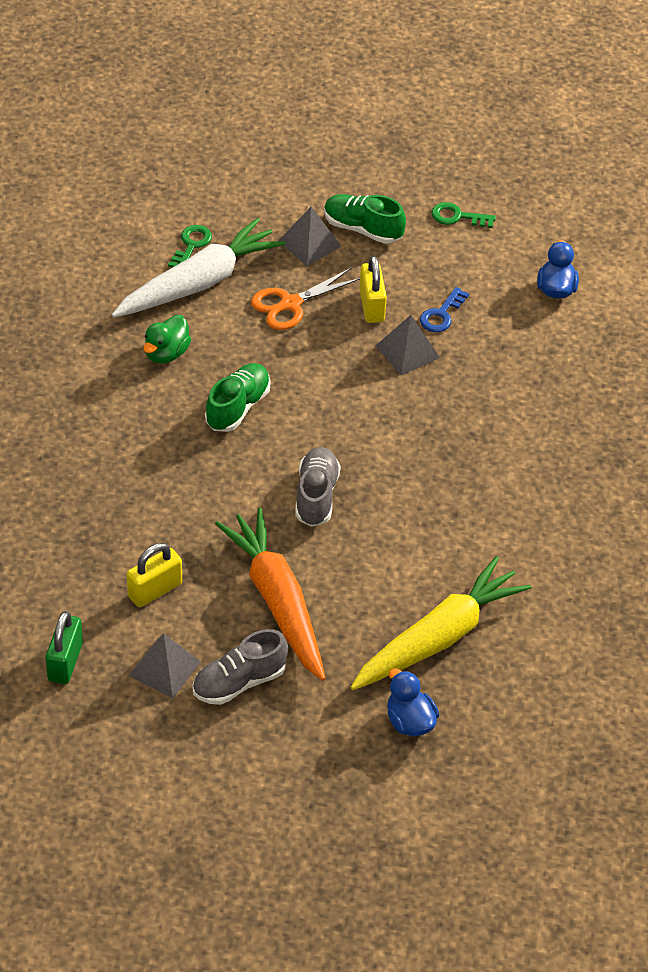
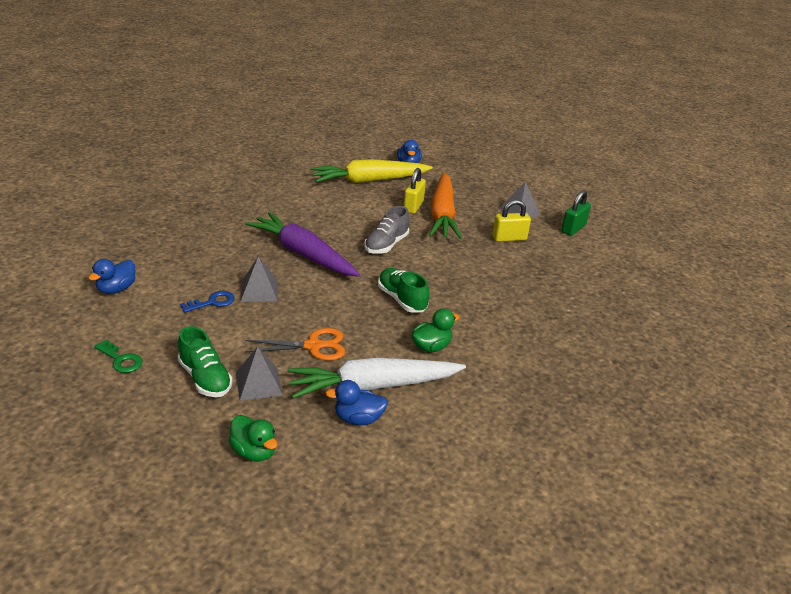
camera: 155 degrees left, 15 degrees down
(191, 245) = (358, 419): green key -> blue duck
(238, 407) = (402, 299): green shoe -> green shoe turned 90 degrees clockwise
(239, 682) = (483, 197): grey shoe -> none
(260, 183) = (254, 452): none -> green duck
(372, 306) = (255, 324): yellow padlock -> yellow padlock (413, 206)
(407, 431) = (303, 254): none -> purple carrot

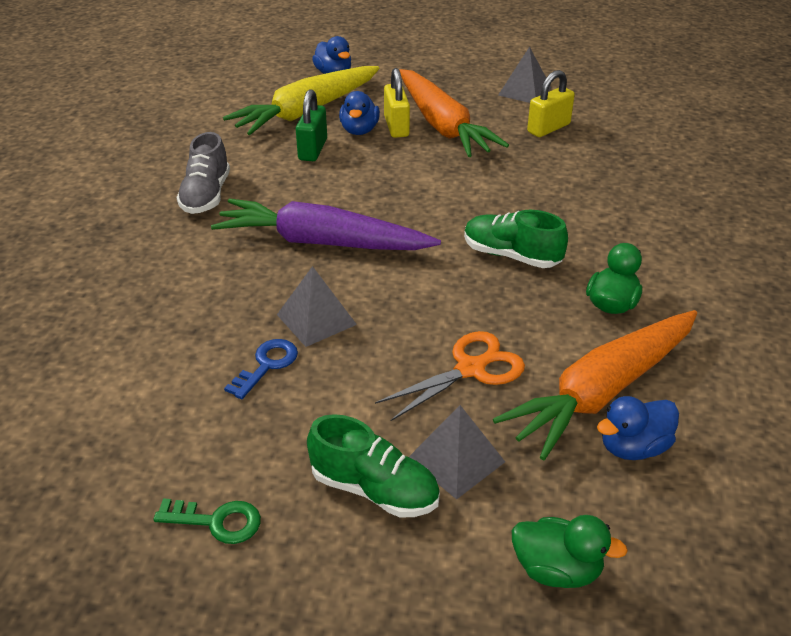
camera: 25 degrees left, 5 degrees up
(116, 289) = (96, 408): blue duck -> blue duck (359, 130)
(373, 386) = (602, 391): white carrot -> orange carrot
(386, 245) = (416, 189): grey shoe -> grey shoe (206, 195)
(573, 228) = (603, 92): green padlock -> green padlock (313, 149)

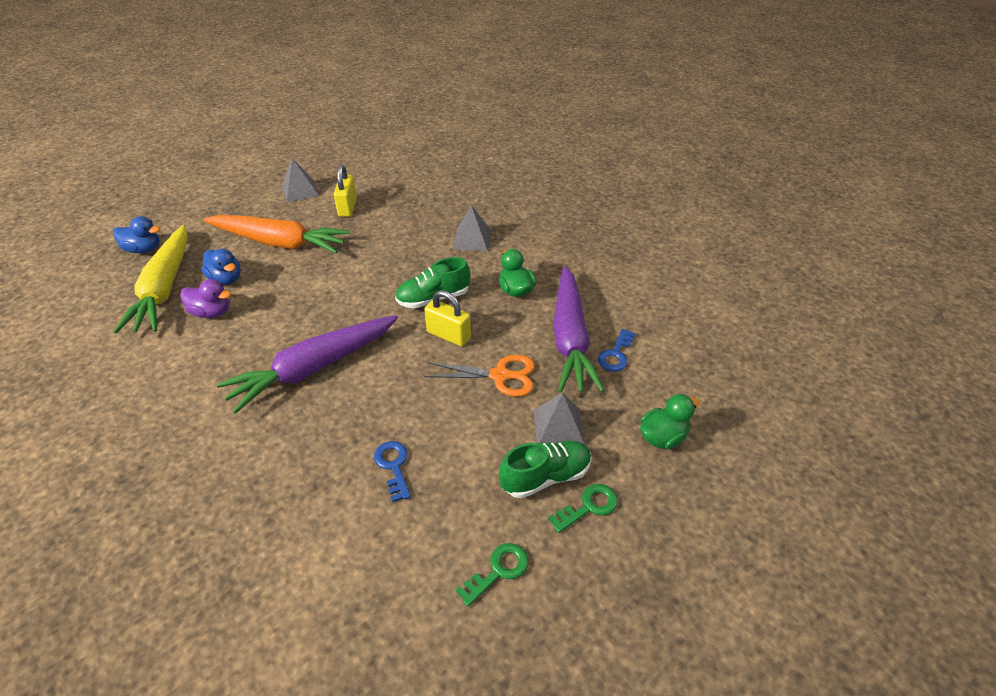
camera: 50 degrees left, 5 degrees up
(206, 195) = (178, 396): grey shoe -> none
(313, 149) = (211, 312): green padlock -> purple duck
(316, 319) = (381, 416): grey pyramid -> grey pyramid (472, 239)
(373, 553) = (589, 506): none -> green key
(396, 127) = (249, 261): yellow padlock -> yellow padlock (448, 335)
(471, 369) = (500, 376): orange scissors -> orange scissors turned 90 degrees clockwise
(602, 391) = (570, 338): orange carrot -> purple carrot
(633, 447) = (616, 354): blue duck -> blue key

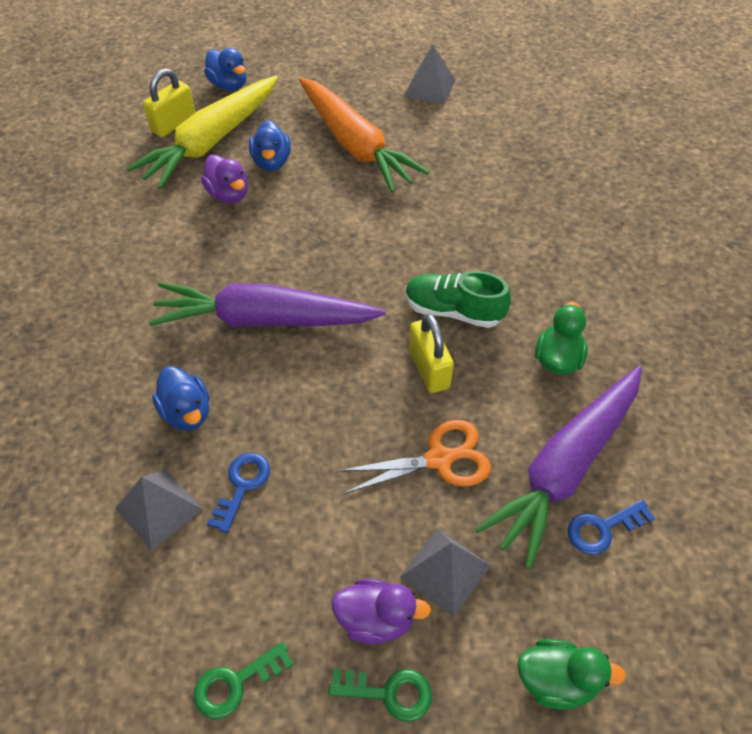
camera: 40 degrees right, 10 degrees up
(311, 451) = (187, 412): none -> blue duck
(347, 207) = (461, 136): yellow padlock -> yellow padlock (173, 124)
(472, 239) = (567, 258): grey pyramid -> grey pyramid (159, 508)
(498, 571) = (235, 683): green key -> green key turned 150 degrees clockwise
(500, 376) = (439, 459): orange scissors -> orange scissors turned 60 degrees counterclockwise
(545, 477) = (376, 619): green shoe -> purple duck

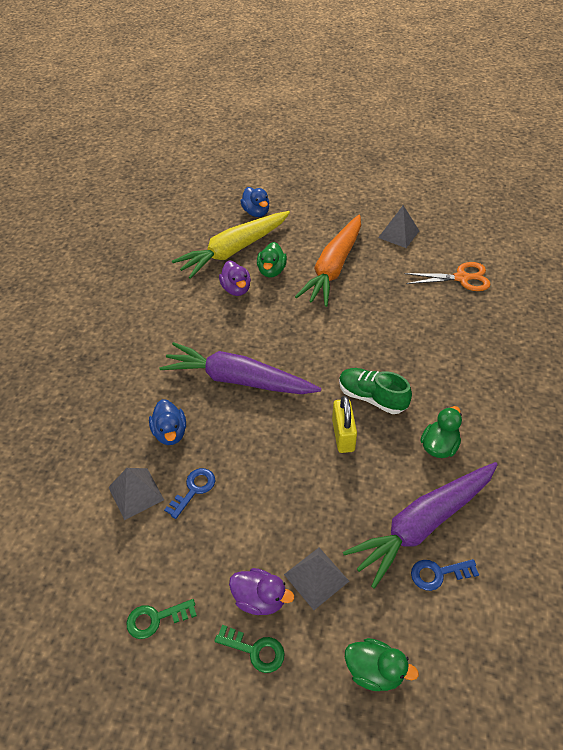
camera: 15 degrees right, 5 degrees down
(173, 124) = (211, 234): yellow padlock -> none
(271, 162) = (271, 271): blue duck -> green duck
(355, 145) = (333, 268): orange carrot -> orange carrot turned 45 degrees clockwise
(439, 459) = (333, 500): orange scissors -> orange scissors (462, 278)

